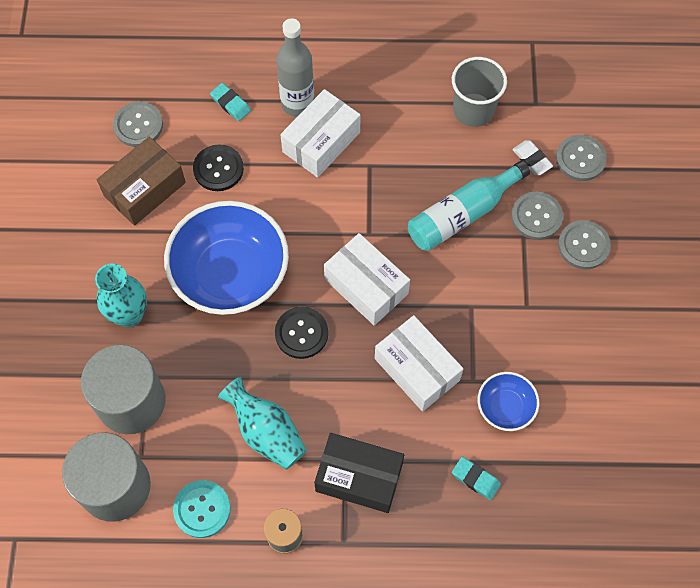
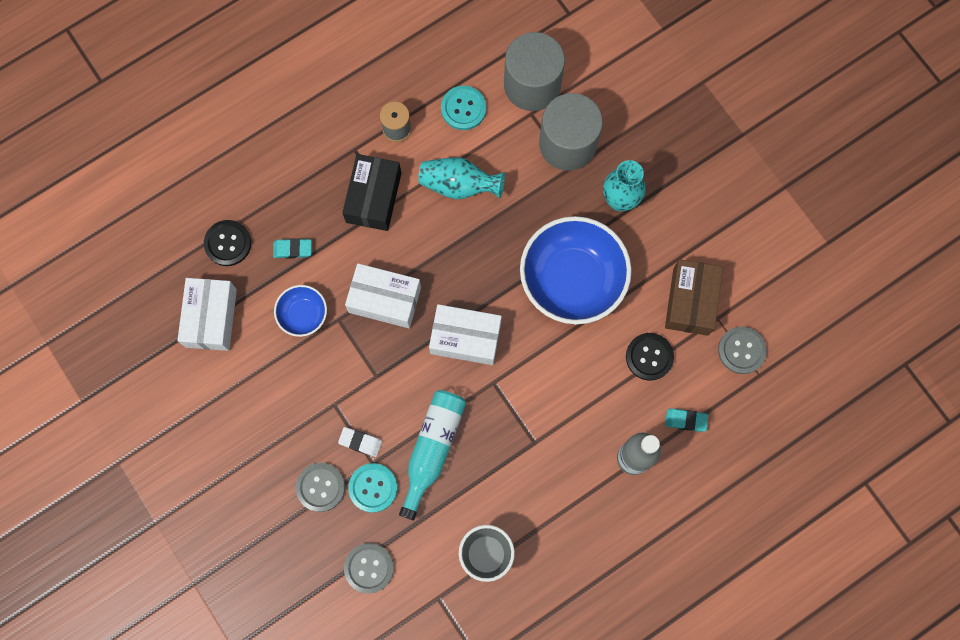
camera: 145 degrees right, 10 degrees up
(301, 333) = (486, 270): black button -> black button (228, 243)
(321, 142) = (588, 436): white box -> white box (211, 318)
(359, 477) = (373, 197): black box -> black box turned 60 degrees counterclockwise
(532, 159) = (408, 539): white eraser -> white eraser (360, 442)
(536, 216) = (373, 488): grey button -> turquoise button

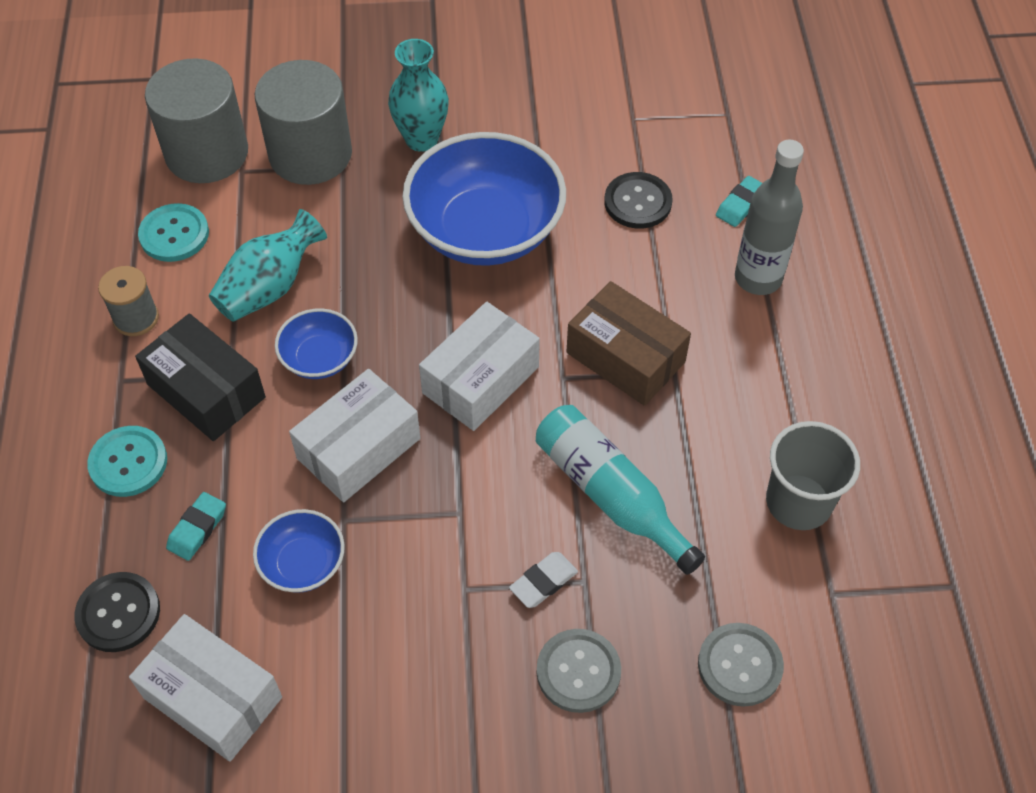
camera: 60 degrees left, 20 degrees down
(373, 488) = (621, 599): turquoise button -> turquoise button (128, 462)
(428, 243) = (319, 358): none -> blue bowl
(691, 301) = (595, 133): brown box -> brown box (625, 357)
(741, 350) = (687, 116): grey button -> none

